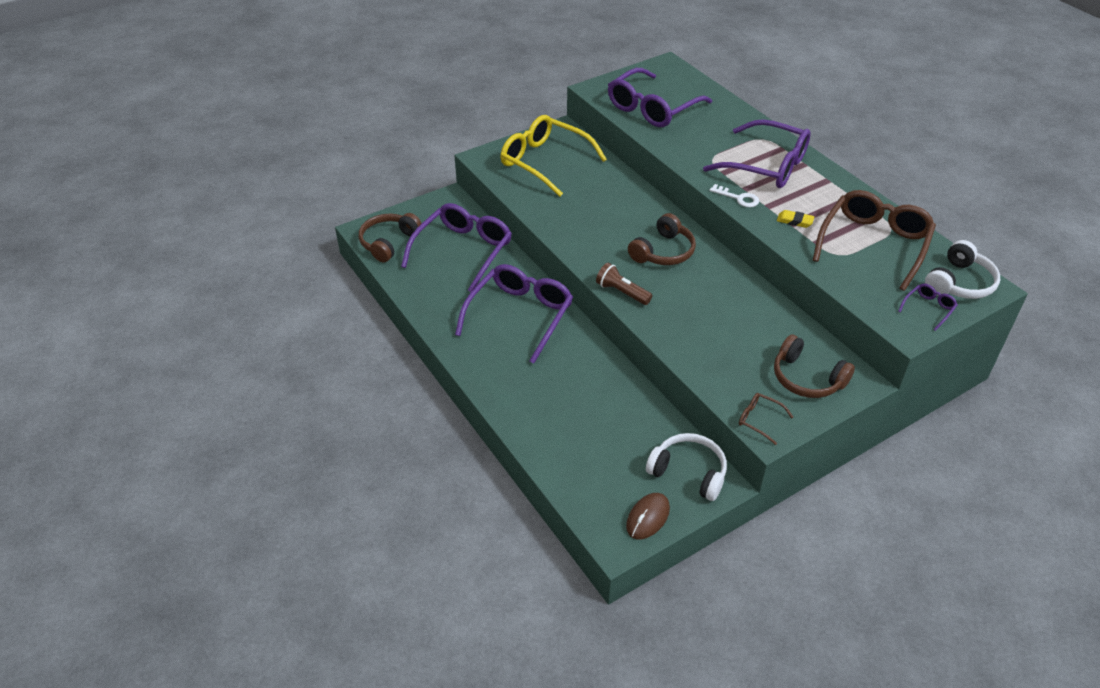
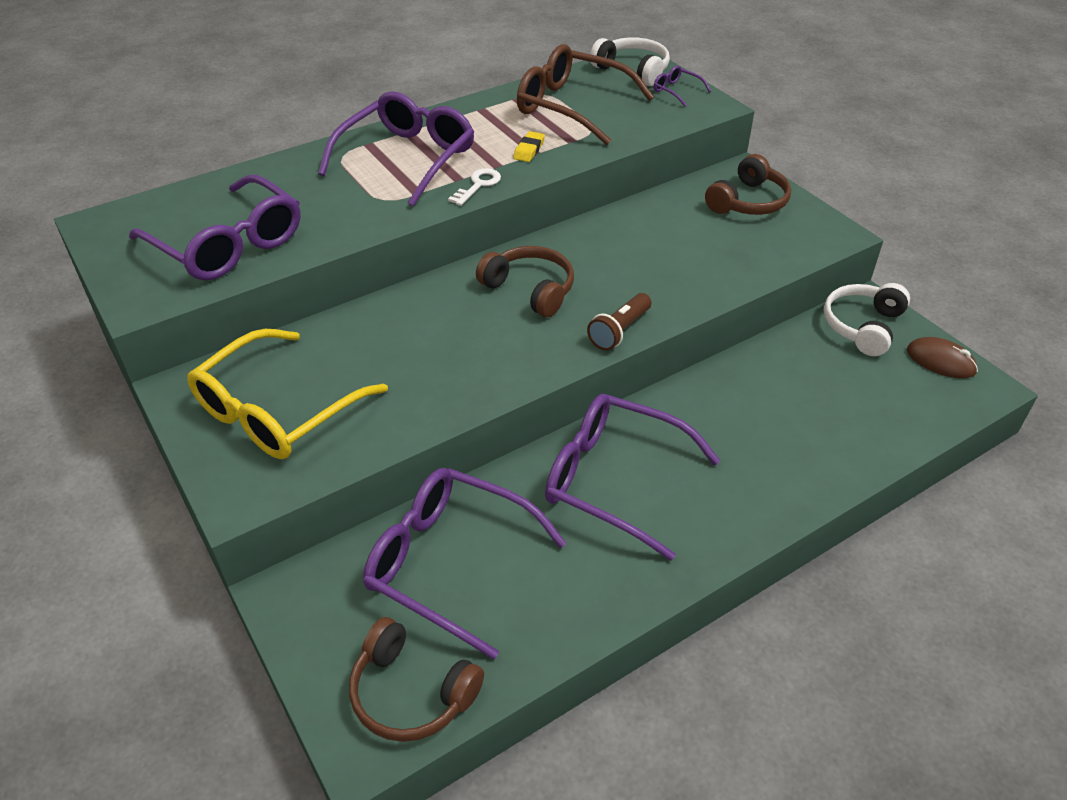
camera: 90 degrees left, 0 degrees up
(759, 420) = (821, 238): brown glasses -> none

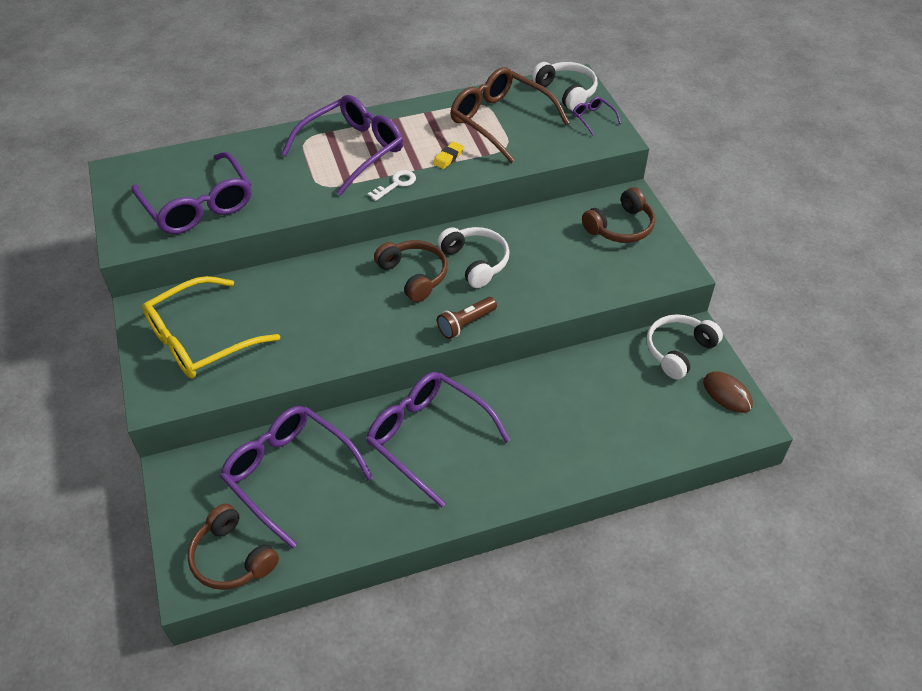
camera: 15 degrees right, 5 degrees up
(598, 263) = (475, 262): none -> white headphones

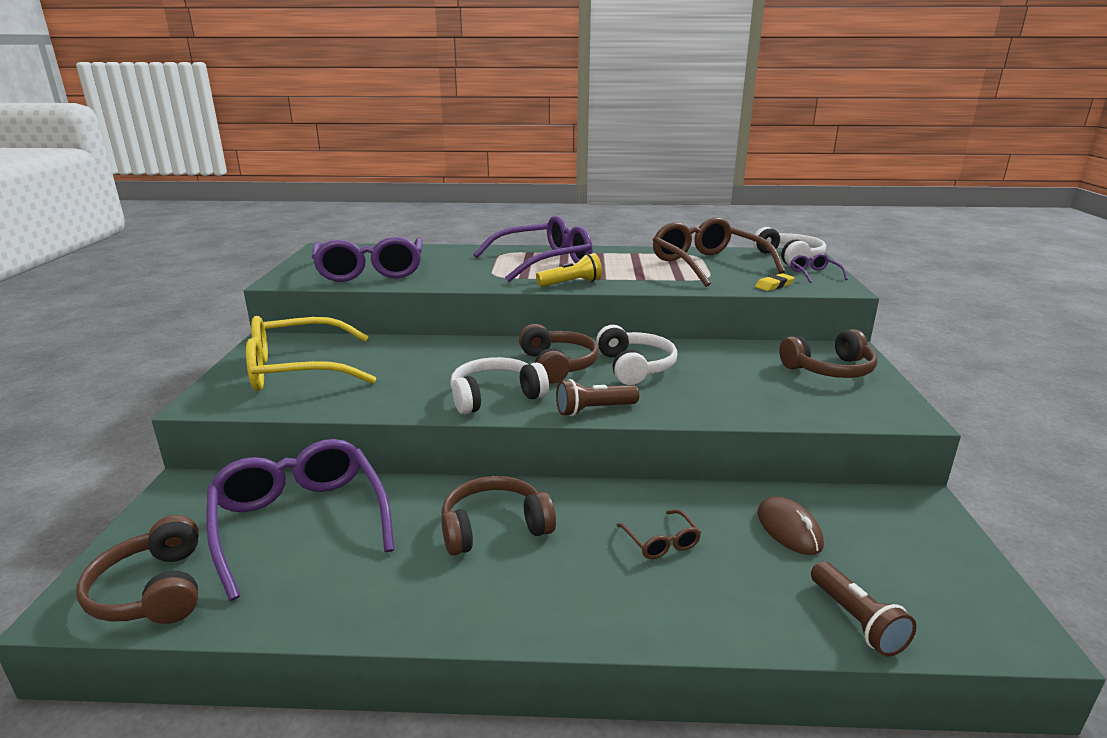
camera: 20 degrees right, 25 degrees down
(396, 184) = (571, 283): white key -> yellow flashlight
(428, 437) = (494, 527): purple glasses -> brown headphones
(448, 157) = (638, 276): yellow eraser -> yellow eraser (774, 285)
(541, 416) = (661, 542): none -> brown glasses
(667, 441) = (856, 621): none -> brown flashlight
(678, 351) = (894, 517): white headphones -> white headphones (495, 396)
(727, 394) = (973, 584): brown mouse -> brown mouse (789, 529)

